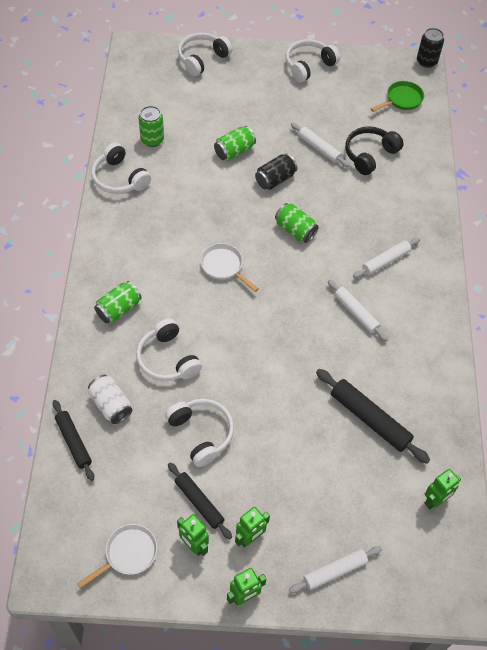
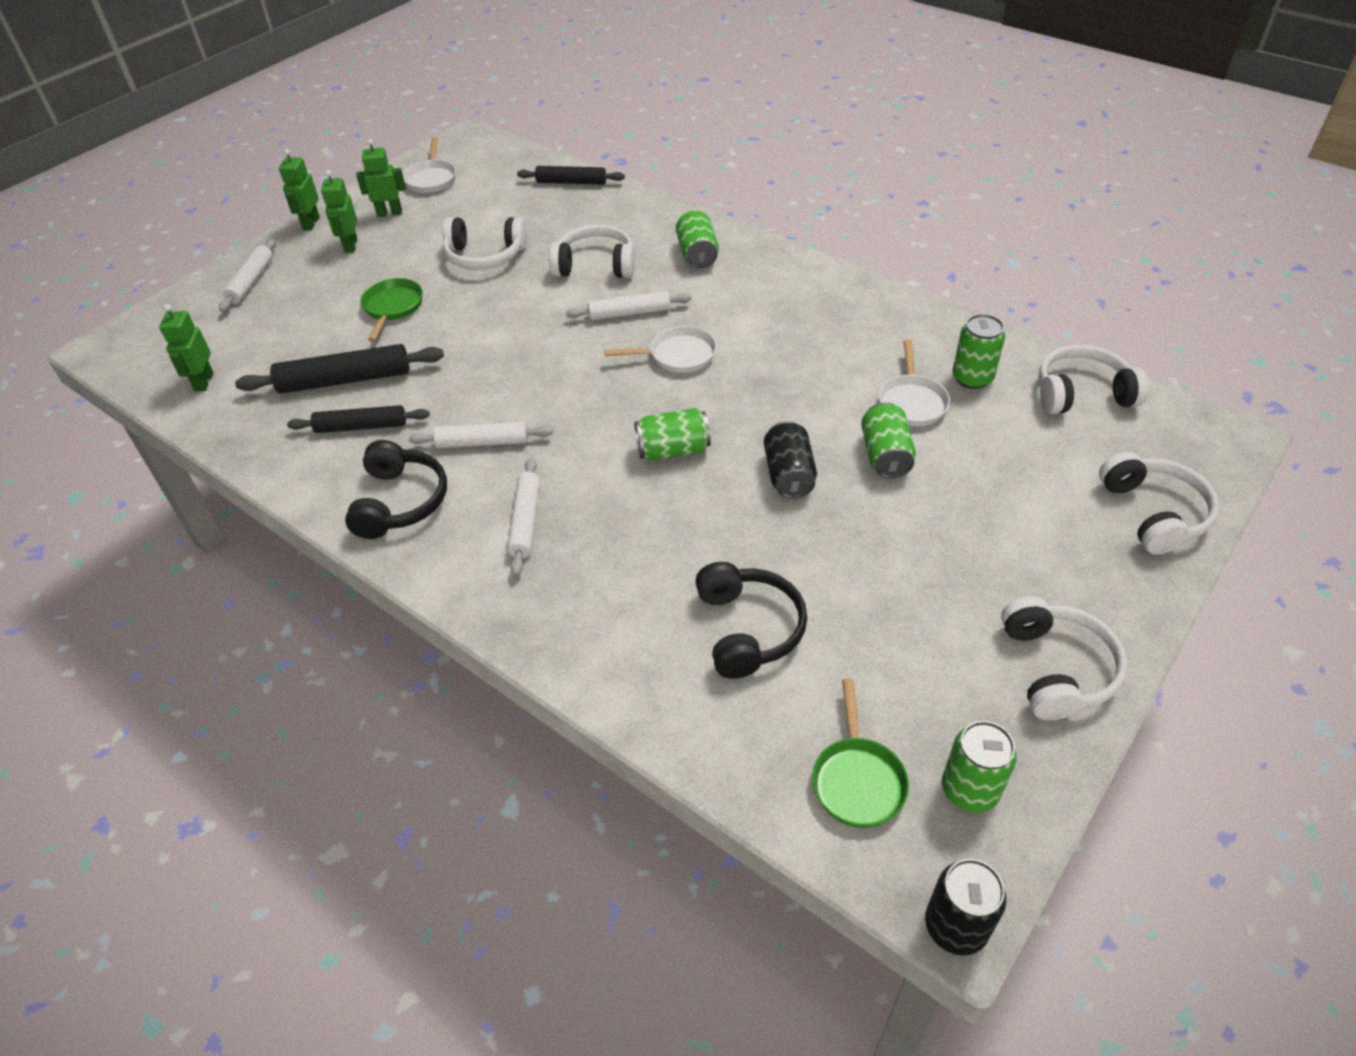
camera: 130 degrees right, 10 degrees down
(111, 405) = (584, 213): white can -> none
(119, 178) = (913, 322): white headphones -> white headphones (1082, 393)
(188, 155) = (912, 402): none -> white pan
(199, 502) = (421, 229): black rolling pin -> black rolling pin (361, 426)
(292, 448) = (392, 308): none -> green pan
(319, 148) = (816, 564): white rolling pin -> white rolling pin (629, 313)
(378, 72) = (969, 789): none -> green can
(420, 320) = (400, 502): none -> black headphones

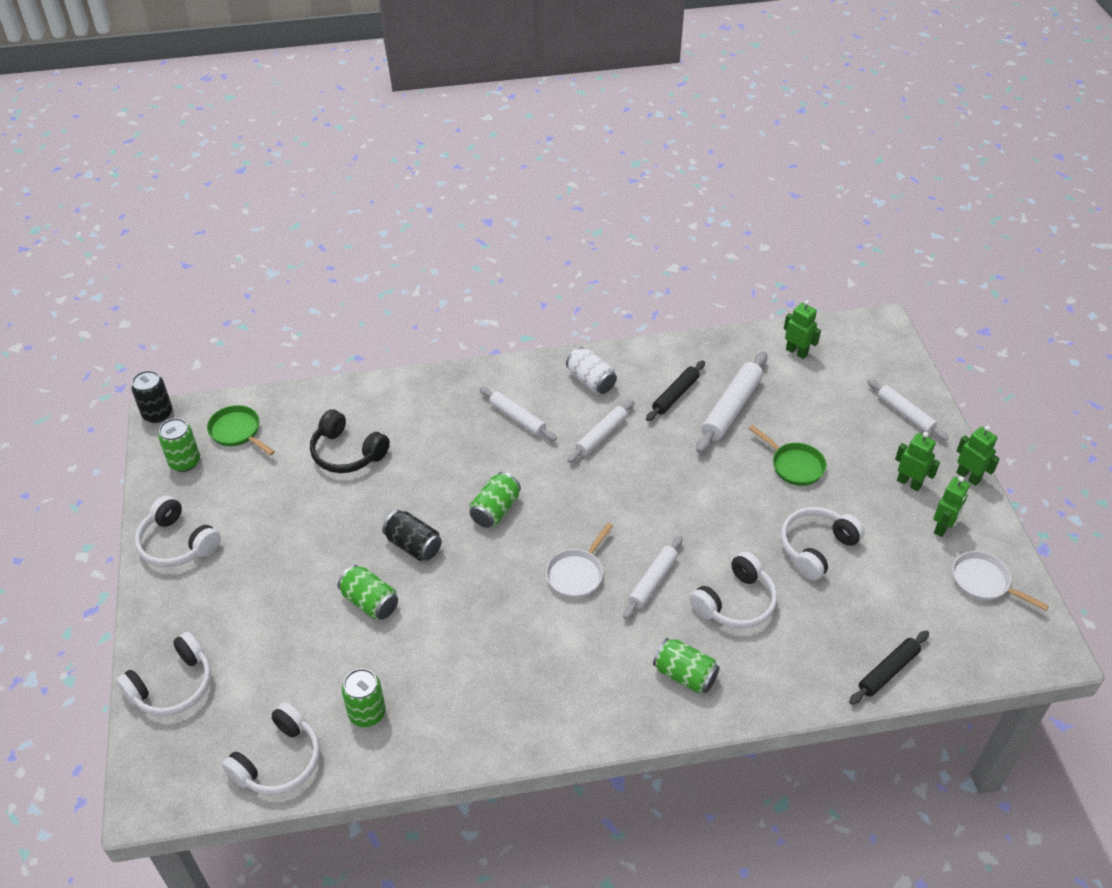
camera: 130 degrees right, 0 degrees up
(345, 380) = (731, 408): black rolling pin -> white rolling pin
(400, 502) = (591, 381): black headphones -> white can
(912, 402) = (390, 658): white pan -> none
(1153, 513) = (173, 686): white headphones -> white headphones turned 75 degrees counterclockwise

